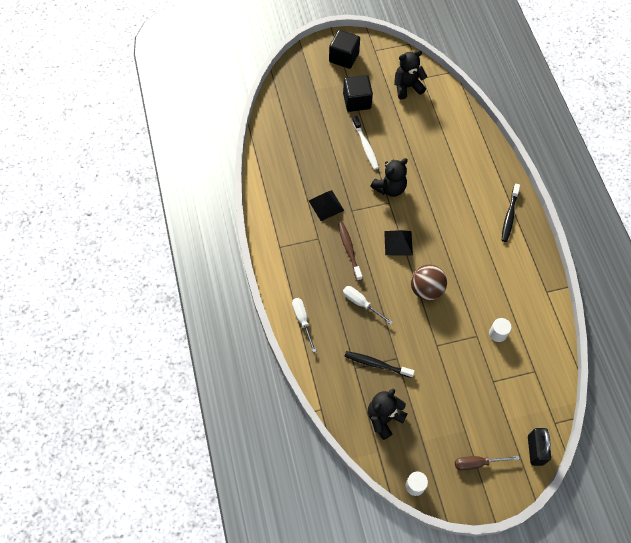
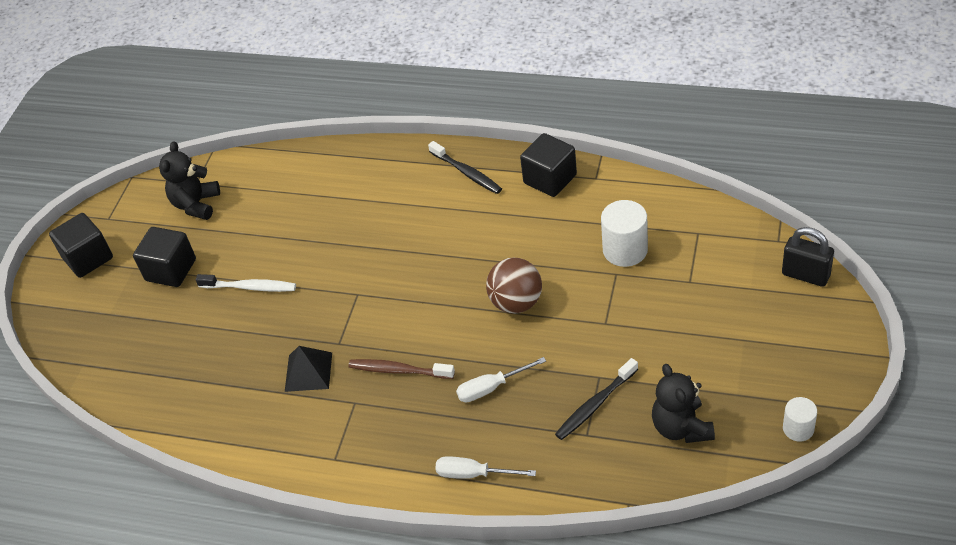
camera: 55 degrees left, 15 degrees down
(390, 188) = (336, 284): black teddy bear -> none
(398, 243) = (426, 307): black pyramid -> none
(477, 463) = (796, 344): brown screwdriver -> none
(497, 333) = (625, 250): white cylinder -> white cylinder, size x1.66
(531, 265) = (550, 179): none -> black cube

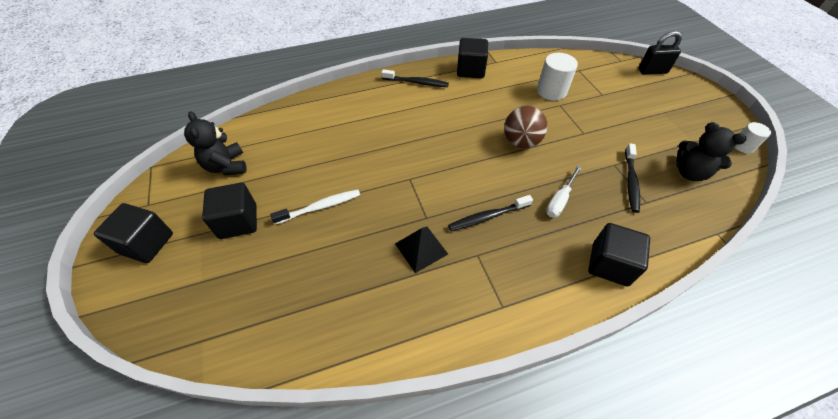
camera: 40 degrees left, 5 degrees up
(399, 370) = (488, 217): brown toothbrush -> black toothbrush
(474, 474) = (609, 264): white screwdriver -> black cube

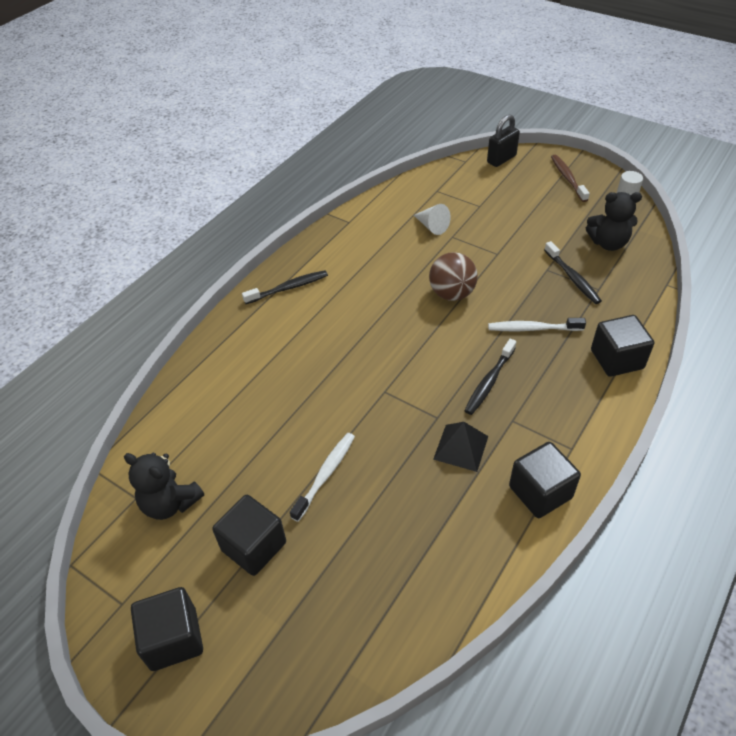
camera: 35 degrees left, 5 degrees down
(470, 70) = (332, 244): black cube -> black cube (540, 492)
(551, 91) = (432, 226): white cylinder -> white cone
(560, 200) = (533, 328): white screwdriver -> white toothbrush
(698, 108) = (567, 178): none -> brown toothbrush

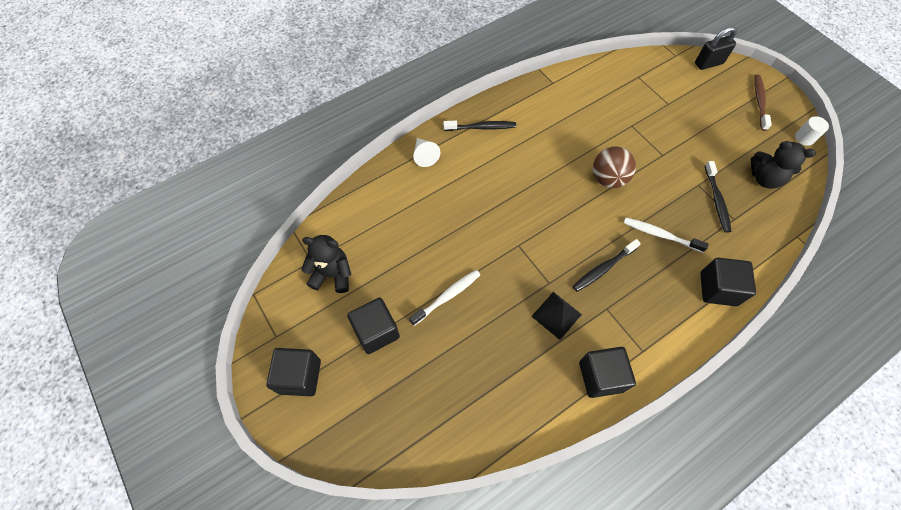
camera: 20 degrees right, 15 degrees up
(170, 503) = (332, 274): black teddy bear -> black teddy bear turned 135 degrees clockwise
(432, 226) = (619, 110): white cone -> white cone (424, 156)

